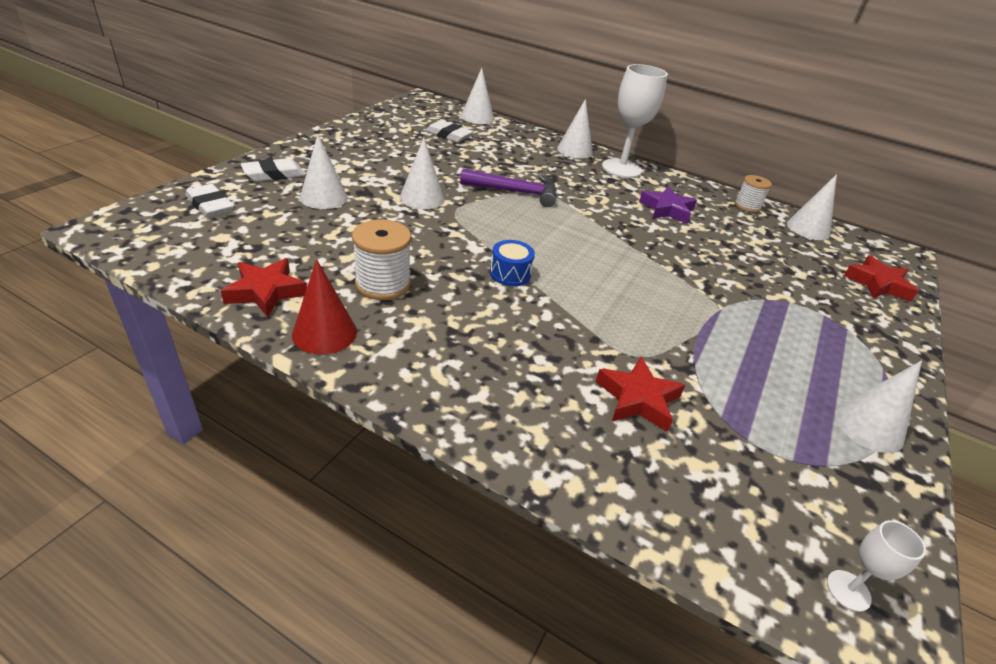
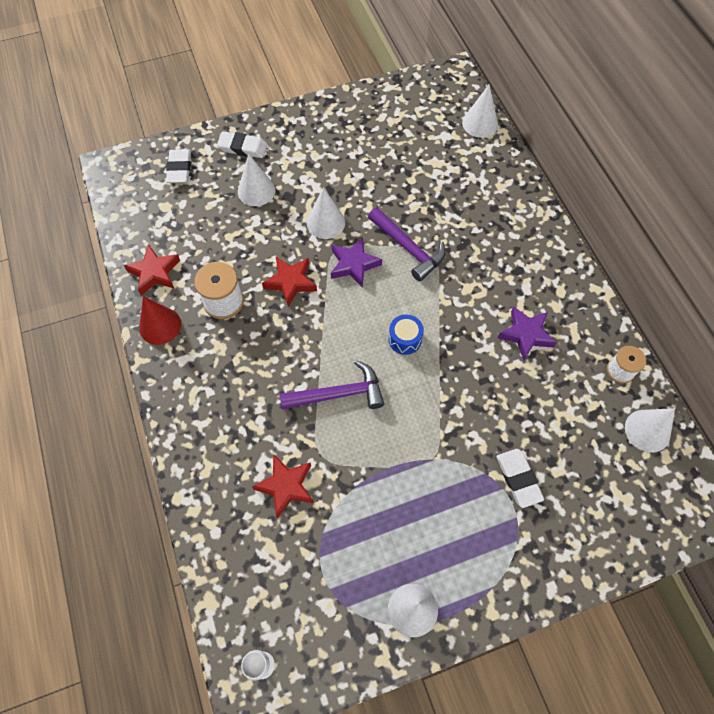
camera: 45 degrees right, 25 degrees up
(449, 135) = (425, 143): white eraser -> white eraser (518, 479)
(483, 215) = (354, 264): none -> purple star
(510, 274) = (313, 337): blue drum -> blue drum (405, 339)
(575, 150) = (528, 213): white cone -> none
(586, 303) = (338, 394): none -> purple hammer
(621, 168) = (547, 260): white goblet -> none
(878, 284) = (621, 524): red star -> red star (291, 282)

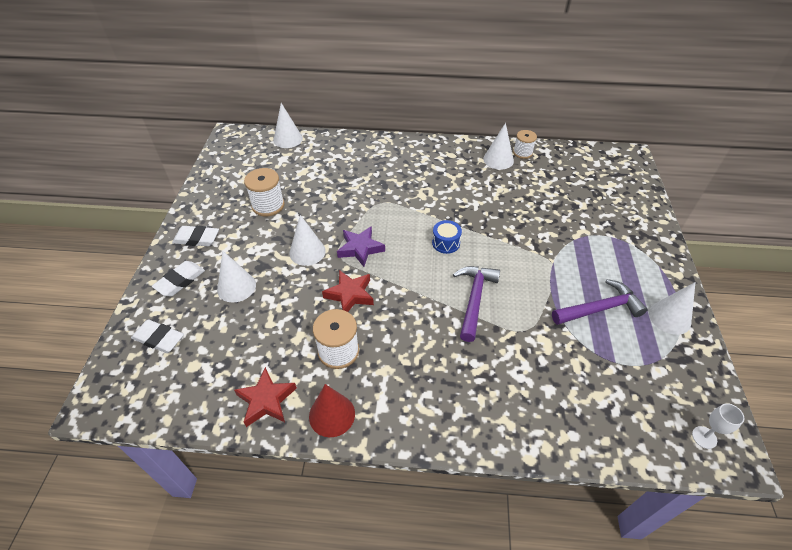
camera: 65 degrees left, 15 degrees down
(286, 486) = (545, 364): red star -> none
(369, 160) = (268, 205): none -> white spool
(408, 248) = (367, 213): purple hammer -> purple hammer (599, 308)
(518, 479) = (582, 225): white eraser -> white eraser (197, 238)
(526, 334) = (475, 182): purple star -> none
(647, 430) = (568, 158): white cone -> white cone (498, 159)

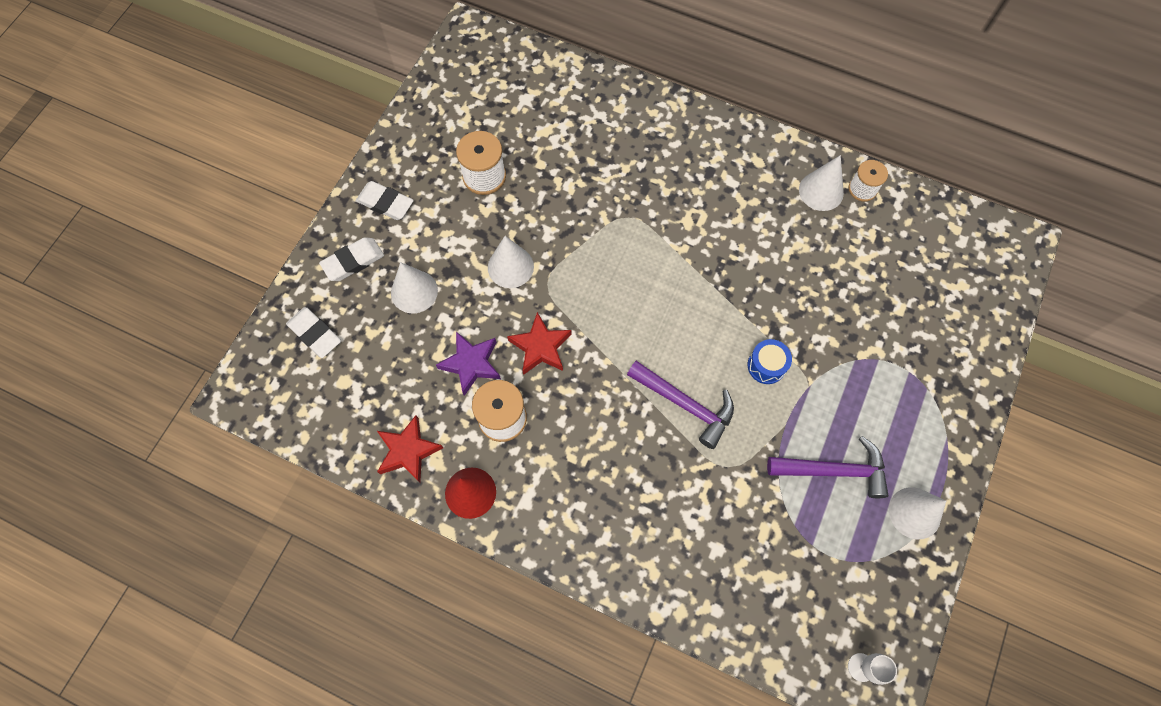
camera: 20 degrees right, 20 degrees up
(288, 139) = (543, 63): white cone -> none
(360, 248) = (576, 283): purple star -> purple star (471, 364)
(446, 243) = (686, 310): blue drum -> blue drum (766, 366)
(474, 299) = (685, 404): purple hammer -> purple hammer turned 90 degrees clockwise

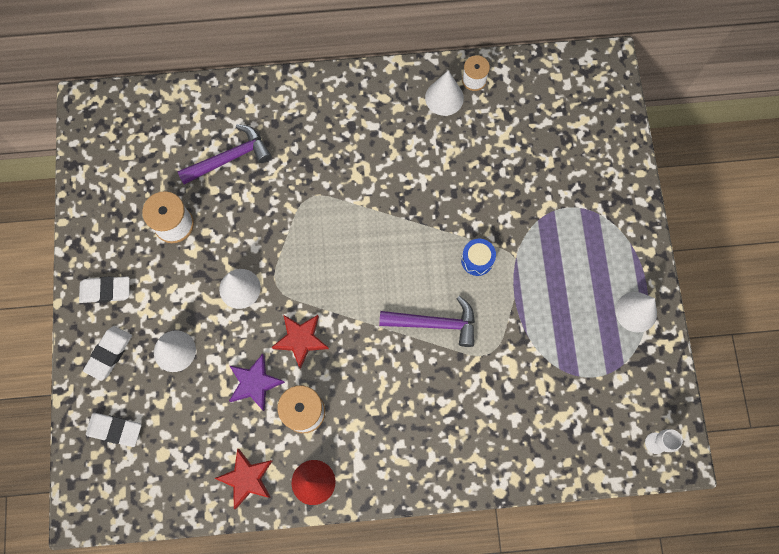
camera: 30 degrees left, 5 degrees up
(833, 470) = (565, 312): purple hammer -> purple hammer (229, 158)

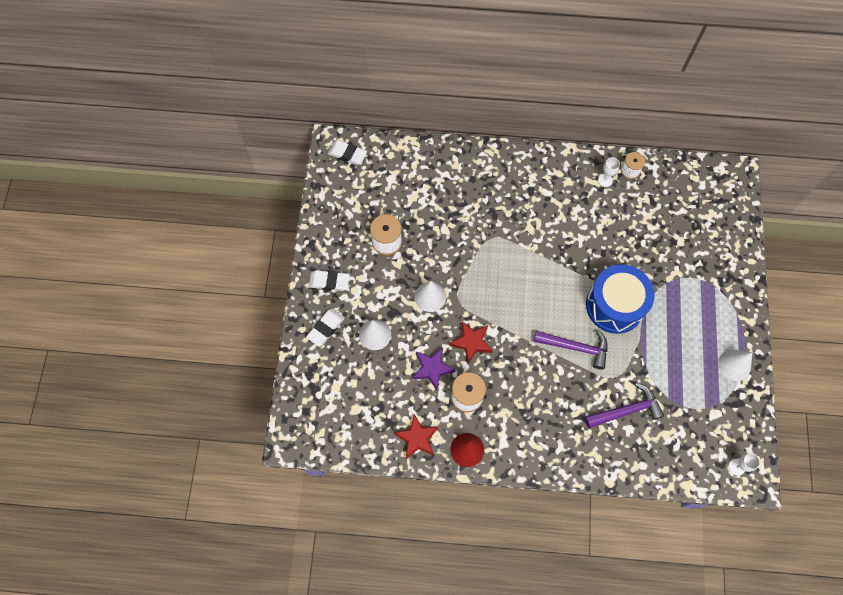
camera: 10 degrees right, 5 degrees down
(115, 430) = (323, 385): white eraser -> white eraser (347, 154)
(229, 158) = (435, 199): purple hammer -> purple hammer (626, 410)
(444, 98) = (605, 180): white cone -> white goblet
(477, 260) = (614, 305): blue drum -> blue drum, size x2.32

